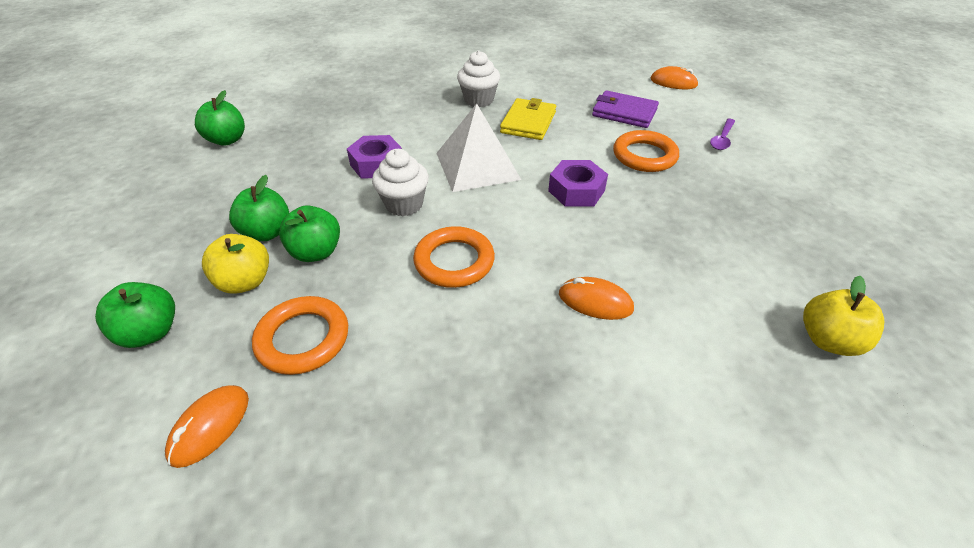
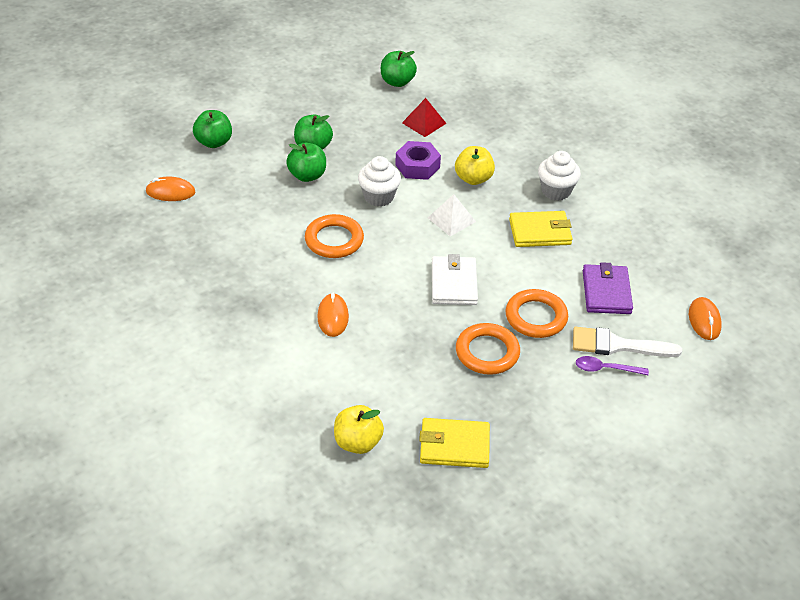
camera: 65 degrees right, 0 degrees up
(245, 282) = (267, 158): yellow apple -> yellow apple (473, 179)
(303, 339) = (237, 199): orange ring -> orange ring (487, 352)
(312, 142) = (424, 123): none -> red pyramid
(477, 166) = (451, 219): white pyramid -> white pyramid, size x0.57
(576, 191) = (454, 283): purple nut -> white wallet
(693, 125) = (617, 345): none -> white brush
(828, 258) = (454, 446): none -> yellow wallet

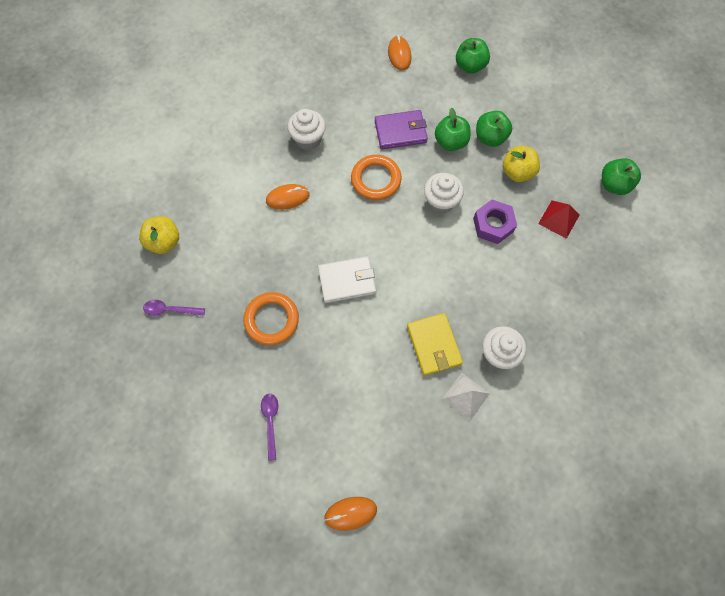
camera: 80 degrees right, 25 degrees up
(257, 287) = (308, 139): none -> white cupcake
(451, 219) = (428, 266): white pyramid -> white pyramid (465, 396)
(454, 446) = (170, 310): yellow wallet -> purple spoon
(473, 179) = (491, 275): yellow apple -> yellow apple (517, 172)
(536, 317) = (321, 354): orange ring -> none
(606, 292) = (367, 415): purple wallet -> purple wallet (400, 132)
(617, 345) = (301, 430): white brush -> none

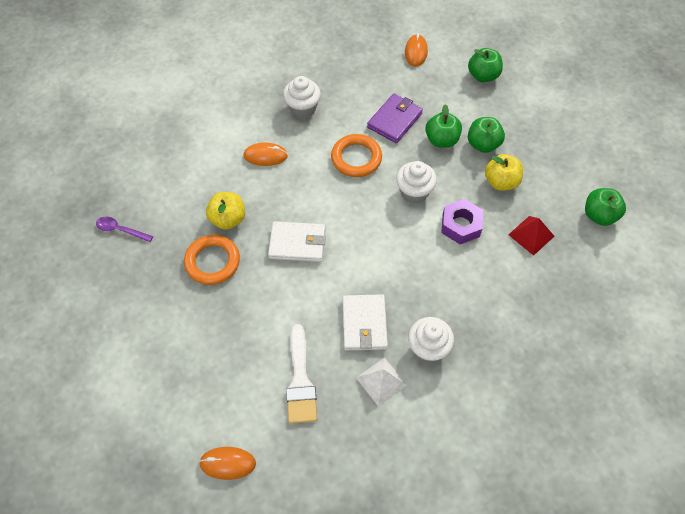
camera: 15 degrees right, 10 degrees down
(164, 242) = (137, 169): yellow apple -> yellow apple (228, 219)
(270, 421) = (179, 355): purple spoon -> none
(392, 415) = (300, 380): none -> white brush
(400, 132) = (394, 120): purple wallet -> purple wallet turned 60 degrees counterclockwise
(433, 345) = (364, 324): yellow wallet -> white wallet

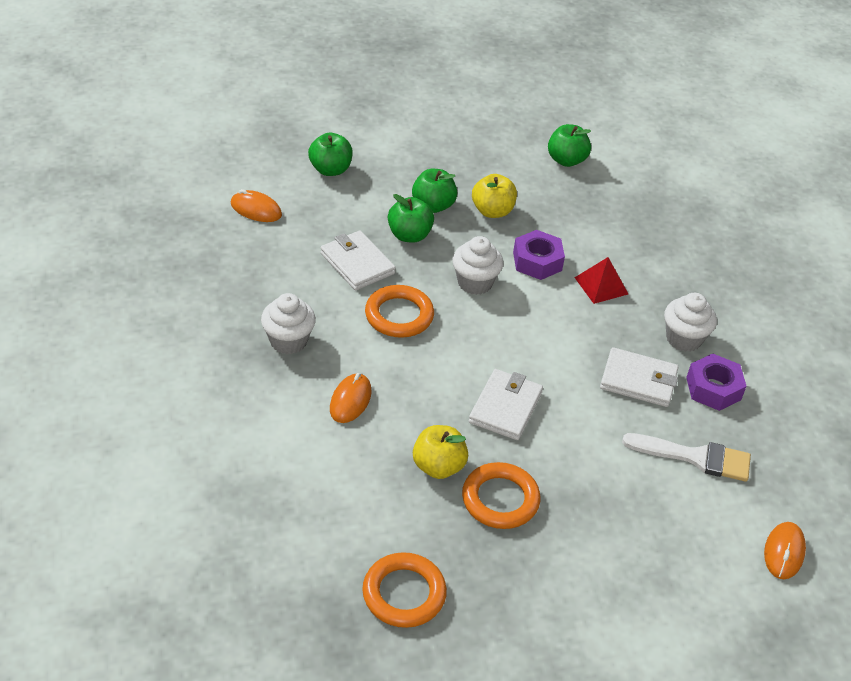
camera: 75 degrees left, 15 degrees down
(120, 230) = (404, 594): purple spoon -> orange ring
(381, 381) = (713, 388): white pyramid -> purple nut
(394, 120) = (357, 263): purple wallet -> white wallet
(531, 235) = (571, 215): red pyramid -> red pyramid (601, 285)

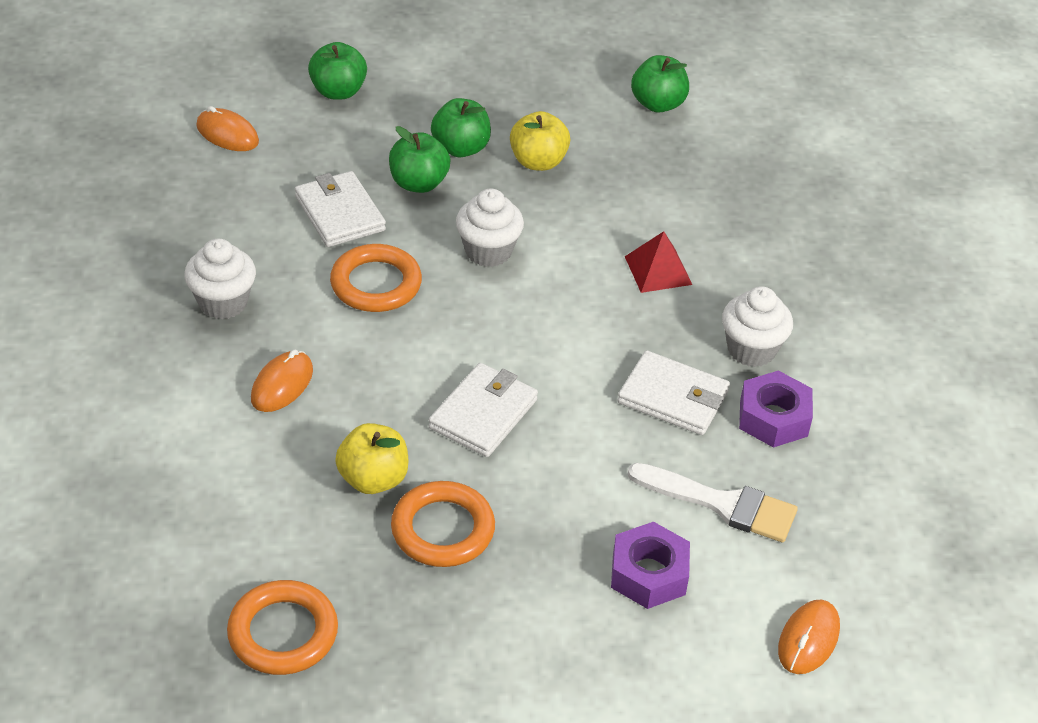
camera: 10 degrees right, 0 degrees up
(537, 261) = (580, 231): purple nut -> purple nut (648, 574)

